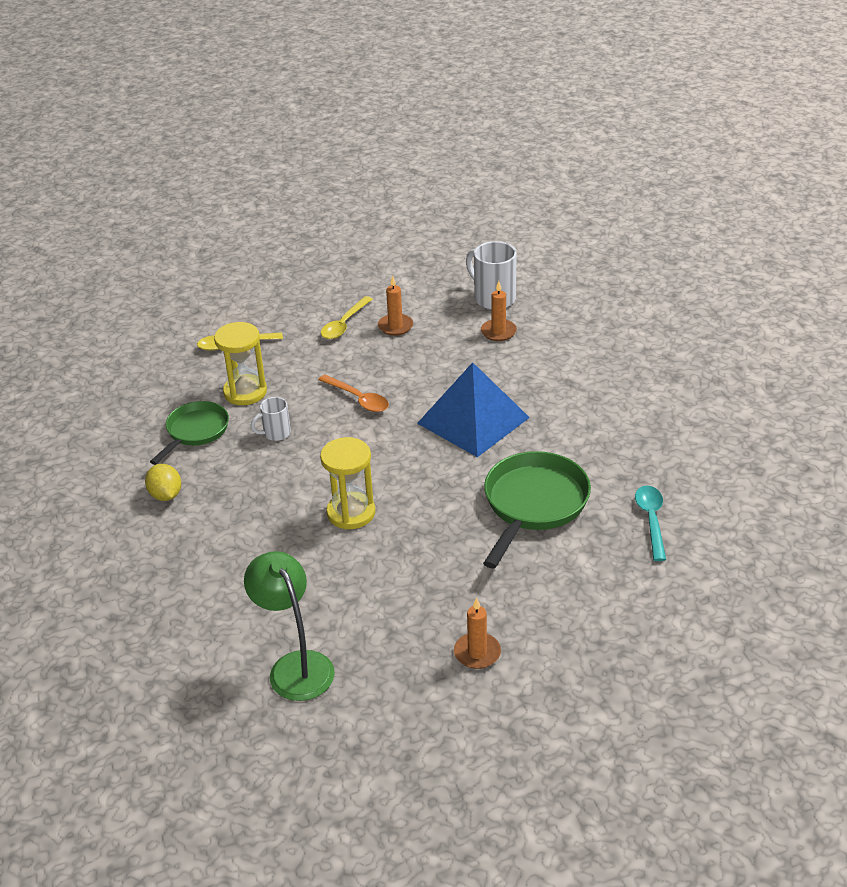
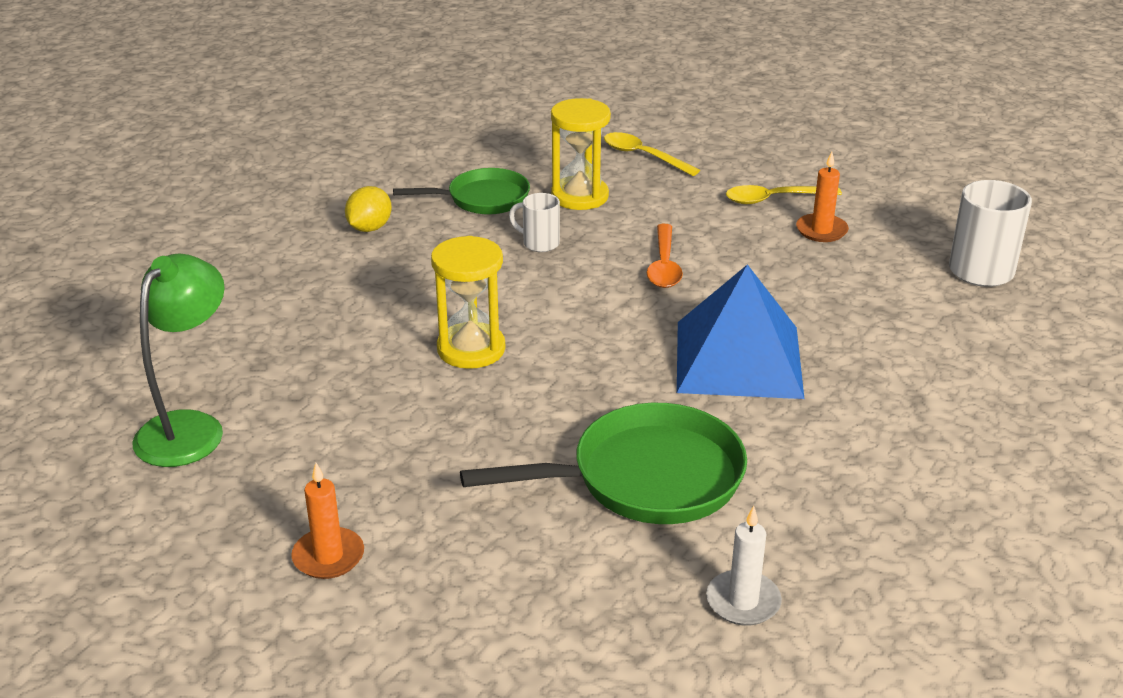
camera: 50 degrees right, 5 degrees down
(498, 332) = (926, 302): orange candle -> none
(651, 520) = (743, 601): turquoise spoon -> white candle

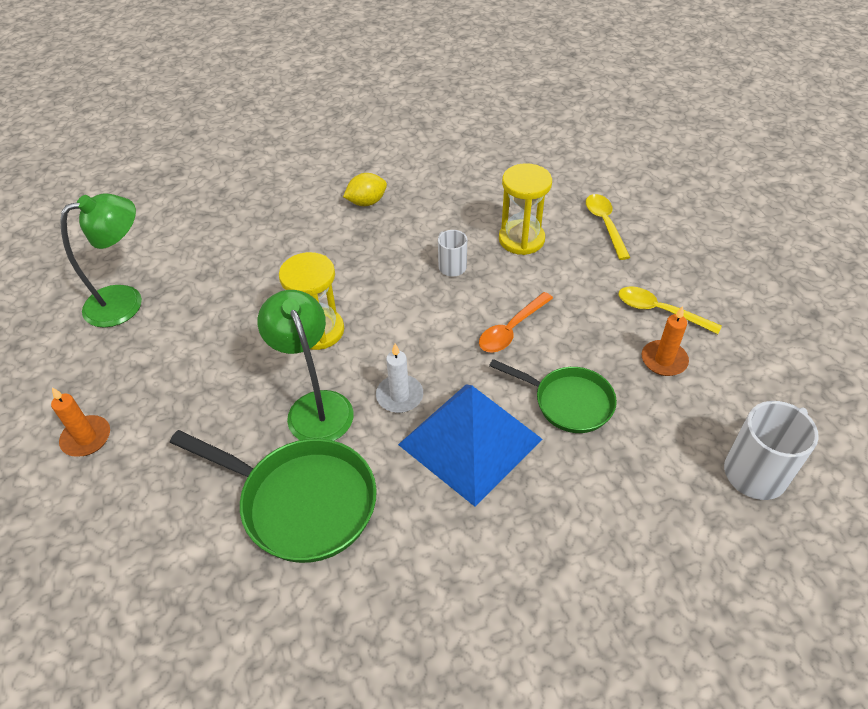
camera: 40 degrees right, 15 degrees up
(483, 199) = (457, 211): green pan -> green pan (568, 402)
(555, 405) = (315, 406): none -> green lamp
(743, 601) = (243, 648): white candle -> white candle (399, 396)

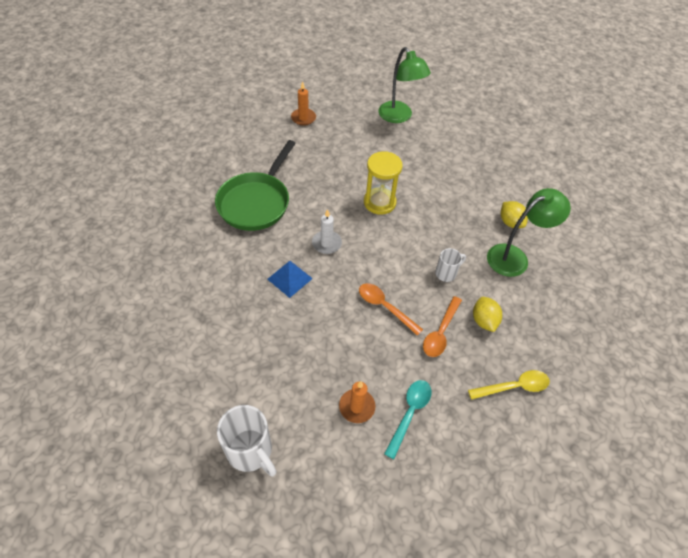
camera: 85 degrees right, 5 degrees up
(315, 406) = (320, 204): green lamp -> green lamp (514, 257)
(470, 441) = (289, 278): blue pyramid -> blue pyramid, size x0.50
(521, 239) = (484, 321): yellow hourglass -> yellow lemon
(543, 278) = (440, 332): none -> orange spoon
(568, 402) = (318, 336): green pan -> none
(659, 311) = (409, 413): yellow spoon -> turquoise spoon

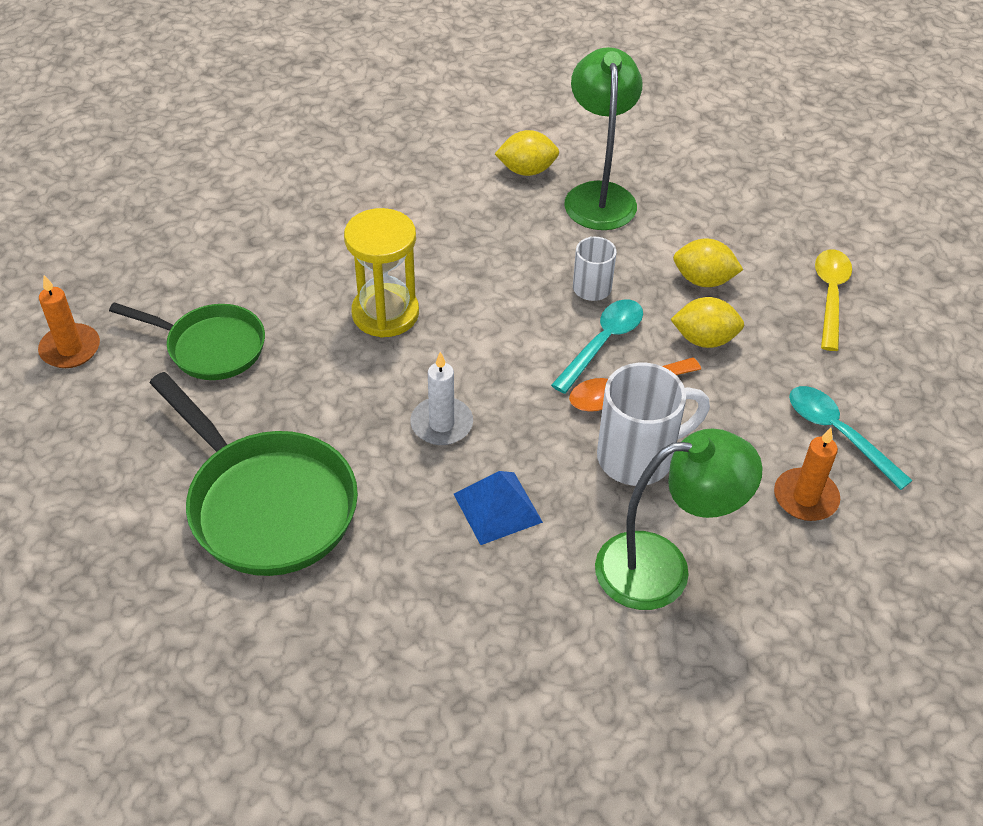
camera: 65 degrees left, 5 degrees down
(250, 451) = (846, 678): white mug -> white mug (638, 457)
(327, 155) = (210, 347): none -> green pan
(399, 117) = (181, 205): green lamp -> green lamp (662, 568)
(411, 289) = (602, 343): none -> turquoise spoon
(440, 332) = (704, 339): orange spoon -> yellow lemon

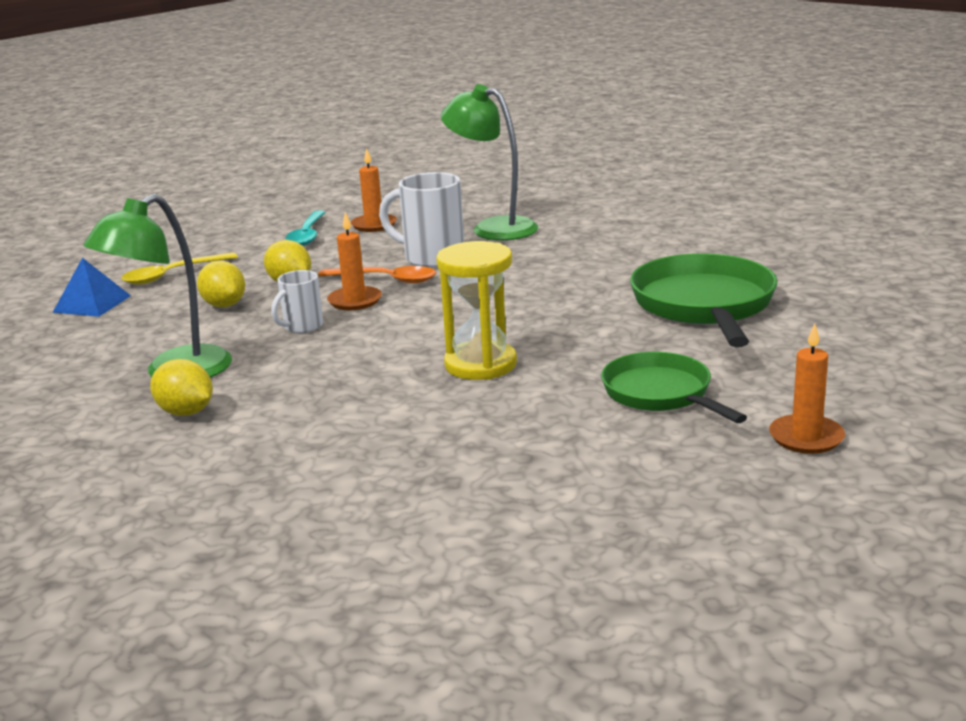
camera: 135 degrees left, 25 degrees down
(441, 424) = (530, 302): white candle -> none
(497, 508) = (549, 265): blue pyramid -> blue pyramid (92, 304)
(602, 343) = (355, 301): turquoise spoon -> orange candle

